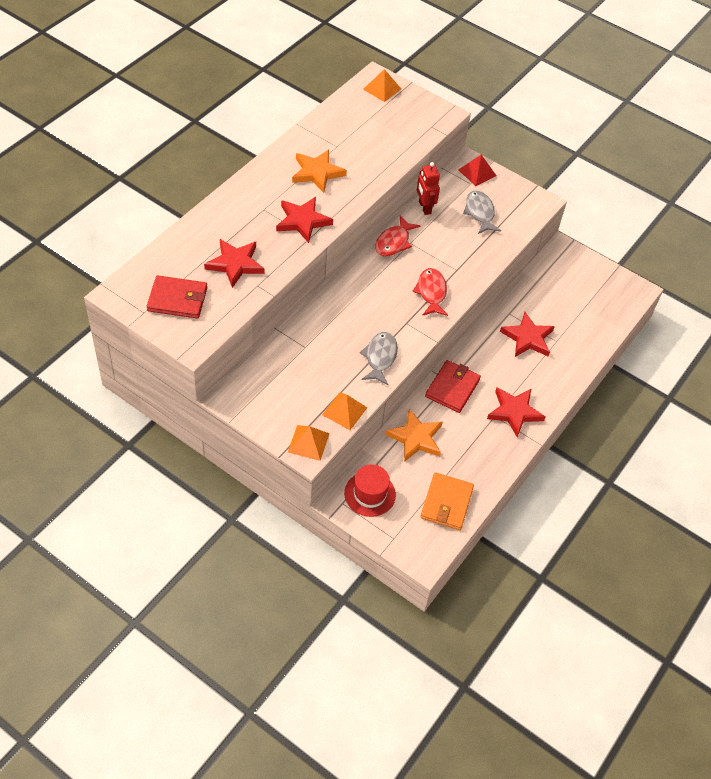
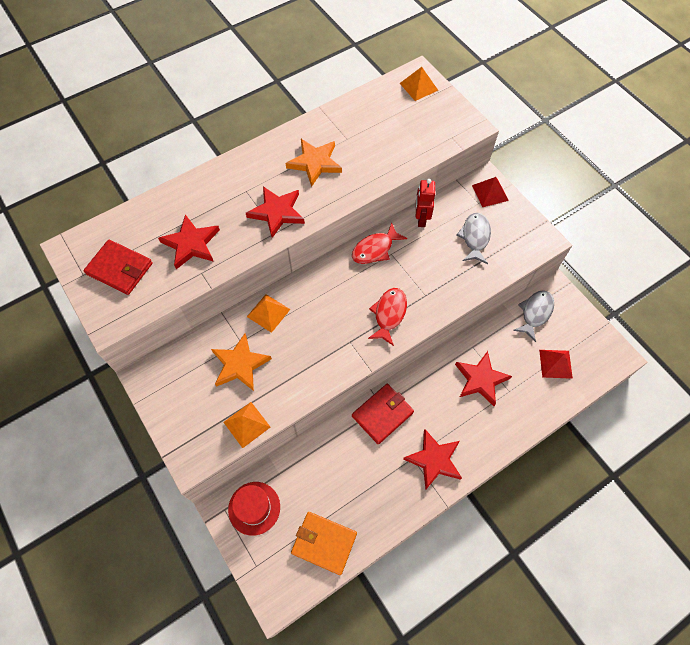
camera: 25 degrees right, 10 degrees up
(308, 442) = (196, 450): orange pyramid -> orange pyramid (268, 313)
(380, 357) = (307, 374): grey fish -> grey fish (535, 313)
(415, 438) = (324, 459): orange star -> orange star (240, 364)
(446, 503) = (324, 543): orange wallet -> orange wallet turned 75 degrees clockwise
(587, 309) = (555, 364): none -> red pyramid

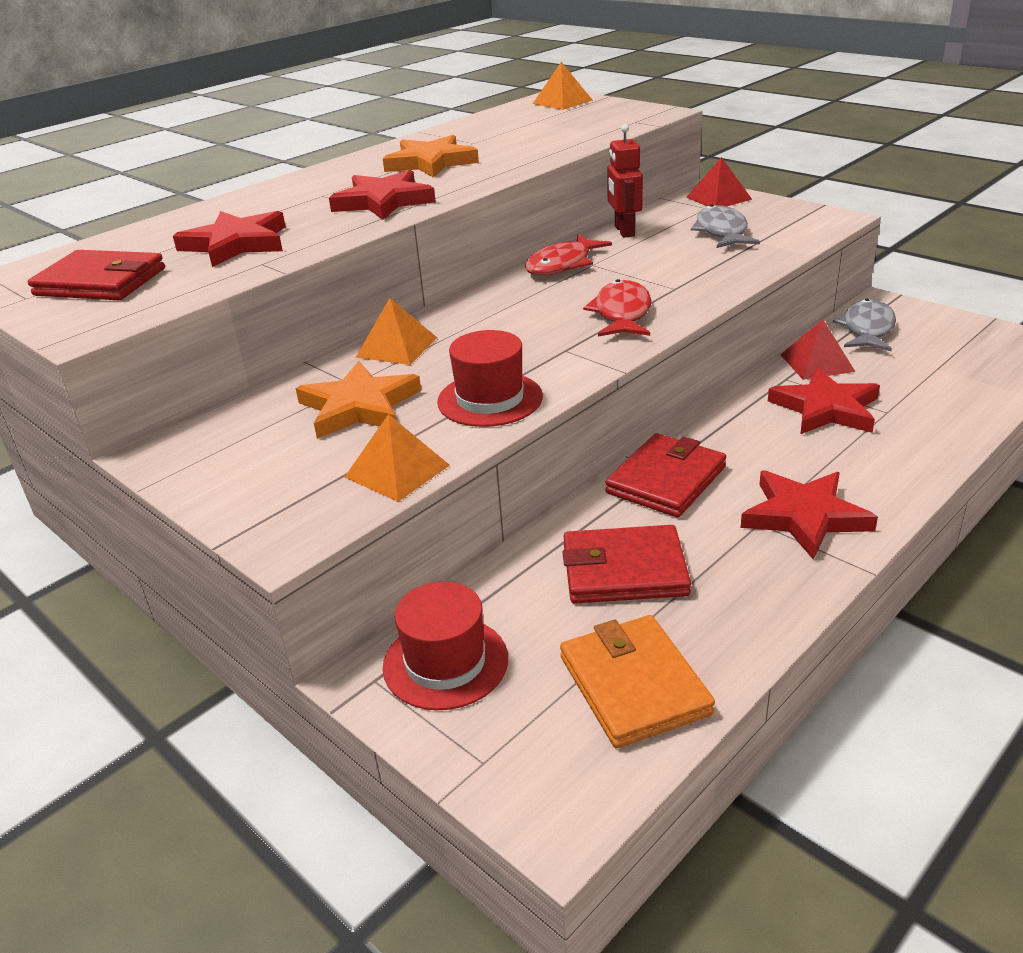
camera: 10 degrees left, 30 degrees down
(301, 377) = (490, 399): none -> red hat
(324, 543) = (634, 685): orange wallet -> orange wallet turned 60 degrees clockwise
(342, 473) = (624, 570): none -> red wallet
(555, 364) = (944, 370): red pyramid -> red pyramid (817, 363)

